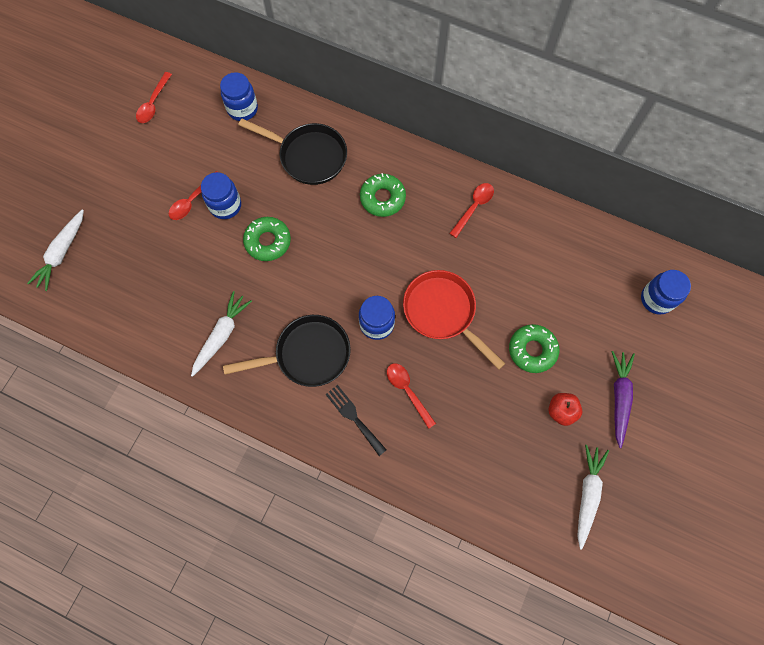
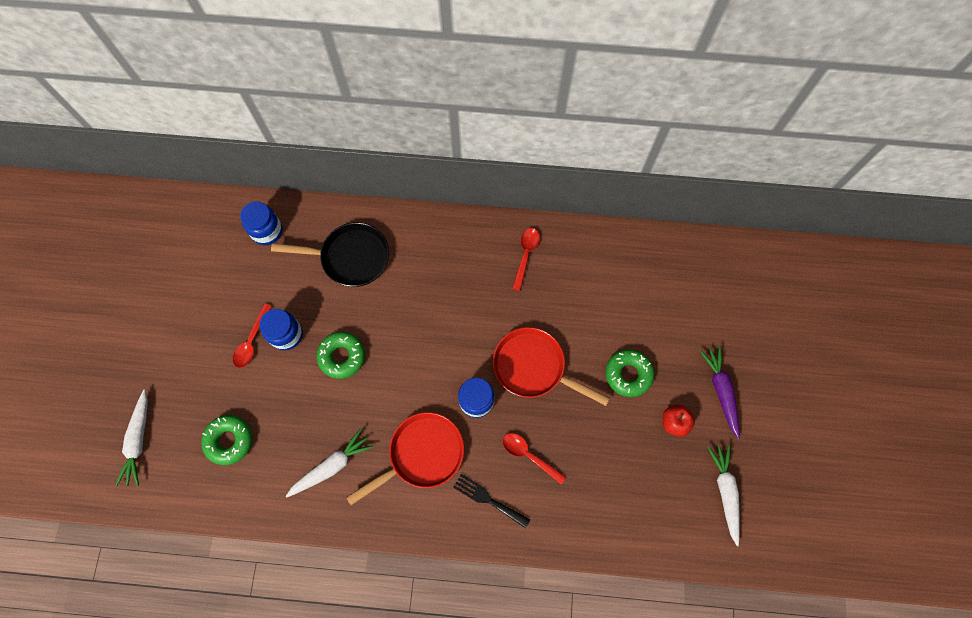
camera: 20 degrees left, 0 degrees up
(153, 103) = (174, 255): red spoon -> none
(221, 335) = (331, 466): white carrot -> white carrot turned 45 degrees clockwise
(307, 354) = (421, 454): black pan -> red pan
(382, 198) = (437, 275): green donut -> green donut (229, 440)
(656, 299) = (721, 286): blue jar -> none

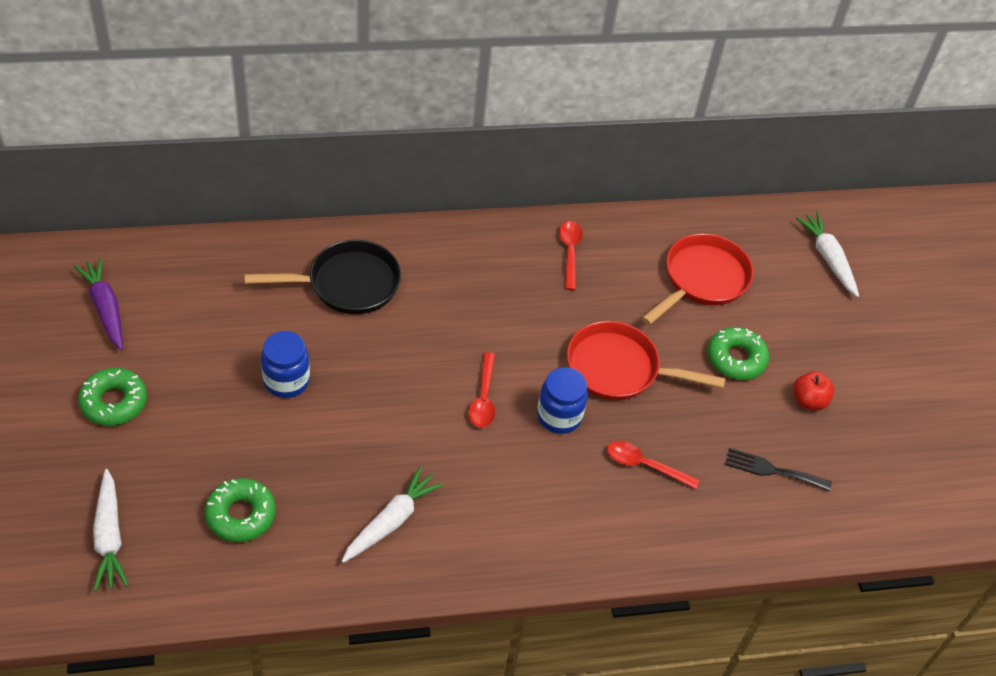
camera: 20 degrees left, 20 degrees down
(252, 341) = (240, 395): red spoon -> red spoon (483, 398)
(267, 231) = (227, 270): blue jar -> none
(342, 356) = (368, 394): green donut -> green donut (114, 402)
(421, 454) = (507, 487): red pan -> red pan (702, 280)
(488, 499) = (609, 523): black fork -> black fork (772, 470)
(721, 391) = (851, 359): purple carrot -> purple carrot (105, 308)
(725, 492) = (894, 464): white carrot -> white carrot (828, 258)

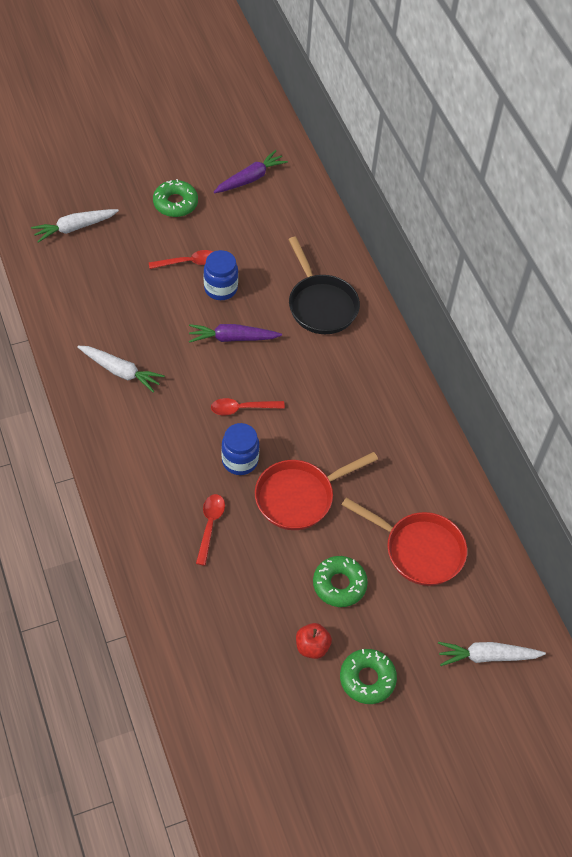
camera: 80 degrees right, 5 degrees up
(241, 515) = (106, 288): green donut -> green donut (367, 679)
(372, 385) = (232, 338): none -> purple carrot
(570, 252) = (410, 445): red spoon -> red spoon (188, 262)
(619, 369) = (299, 497): red pan -> red pan turned 120 degrees counterclockwise
(772, 470) = (231, 621): black fork -> none
(828, 258) = (487, 656): white carrot -> white carrot turned 150 degrees counterclockwise

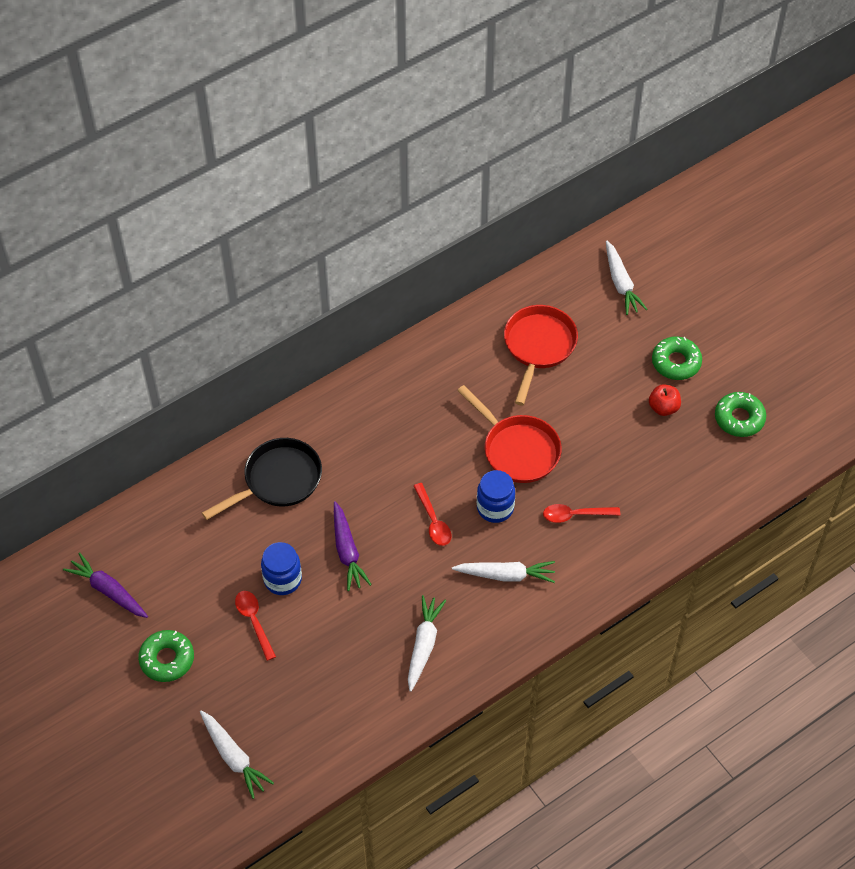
camera: 100 degrees left, 0 degrees up
(166, 450) = (505, 575): none -> white carrot
(339, 584) = (596, 399): green donut -> green donut (739, 418)

